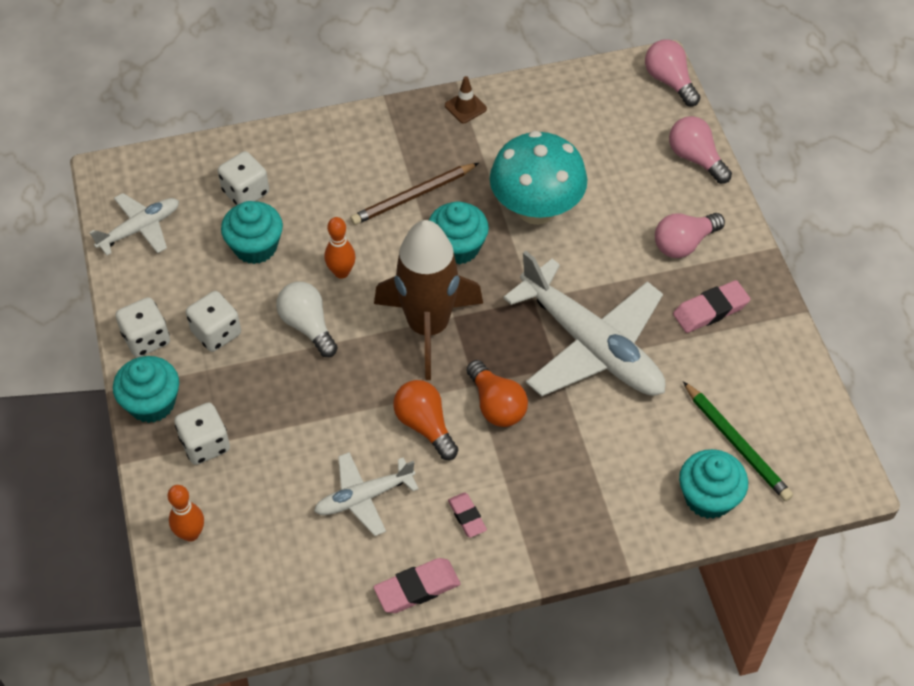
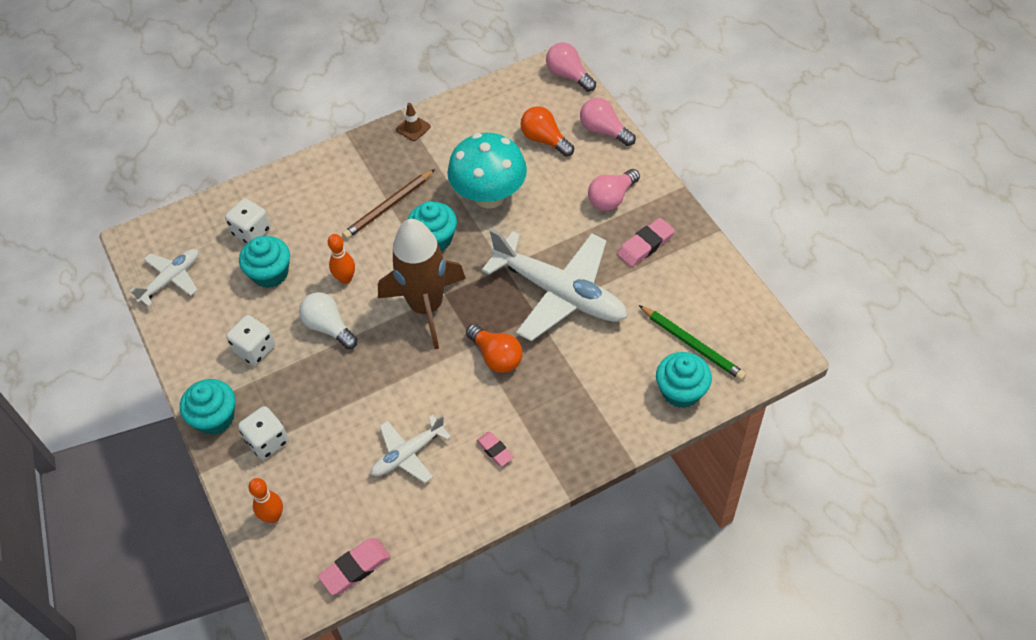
camera: 10 degrees left, 0 degrees up
(146, 339) = (198, 367): white dice -> none
(417, 588) = (469, 517): pink eraser -> pink eraser (355, 568)
(425, 425) = (443, 385): orange light bulb -> orange light bulb (545, 140)

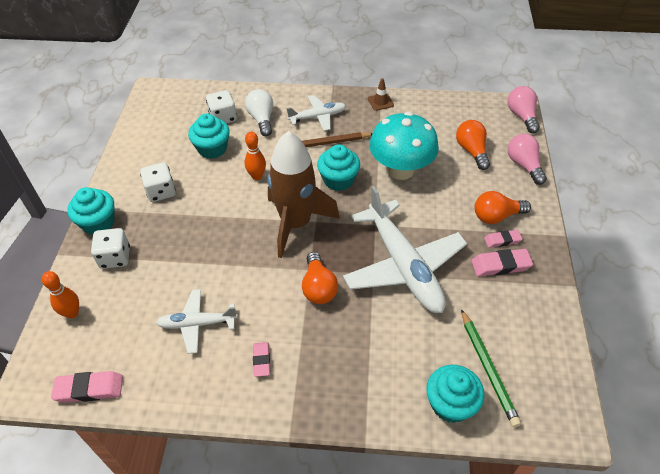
camera: 30 degrees right, 5 degrees down
(171, 280) = (151, 123): white plane -> white plane (317, 117)
(328, 327) = (219, 202): white light bulb -> white light bulb (262, 119)
(612, 198) = (496, 216): pink light bulb -> orange light bulb
(632, 220) = (502, 240): none -> pink eraser

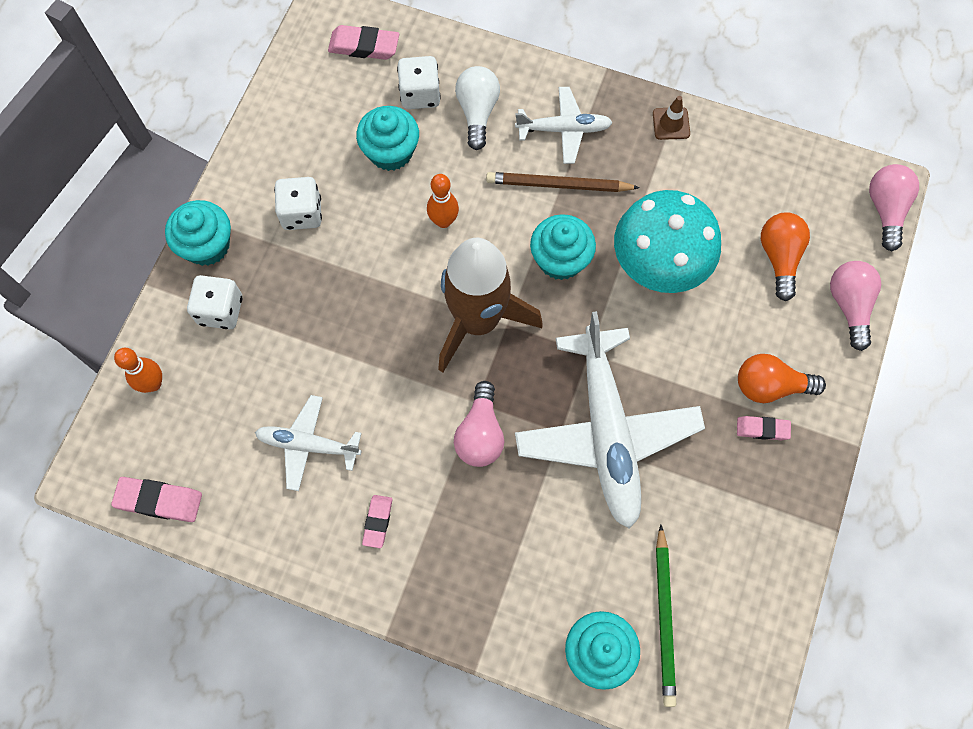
camera: 15 degrees right, 20 degrees up
(318, 287) = (480, 434): orange light bulb -> pink light bulb
(500, 265) = (743, 469): pink eraser -> pink eraser (364, 46)

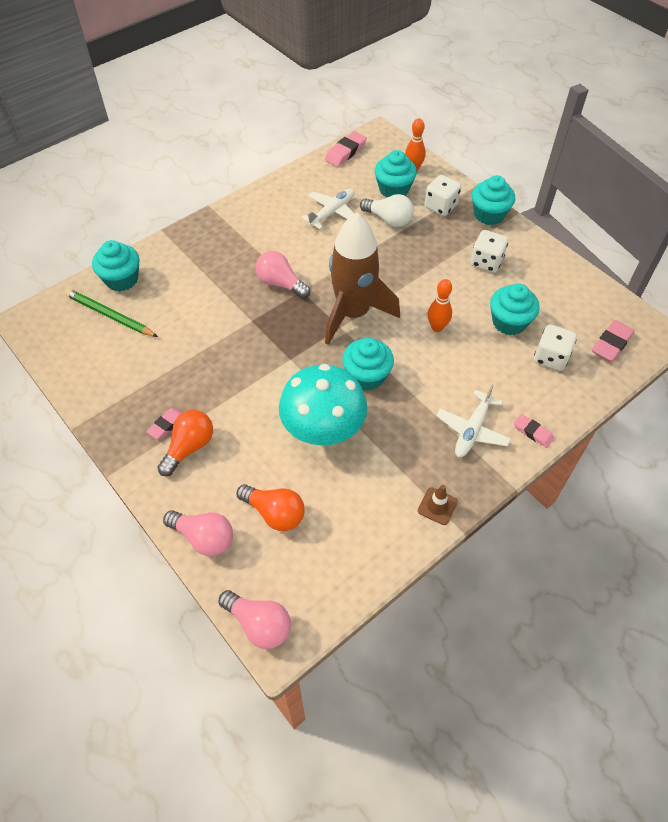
camera: 120 degrees right, 15 degrees down
(214, 388) = (394, 189): none -> turquoise cupcake
(377, 522) = (267, 223): pink eraser -> pink eraser (533, 432)
(477, 112) = (517, 384): white light bulb -> white light bulb (389, 220)
(558, 185) = (426, 403): brown pencil -> none
(606, 431) = (233, 342): white plane -> none

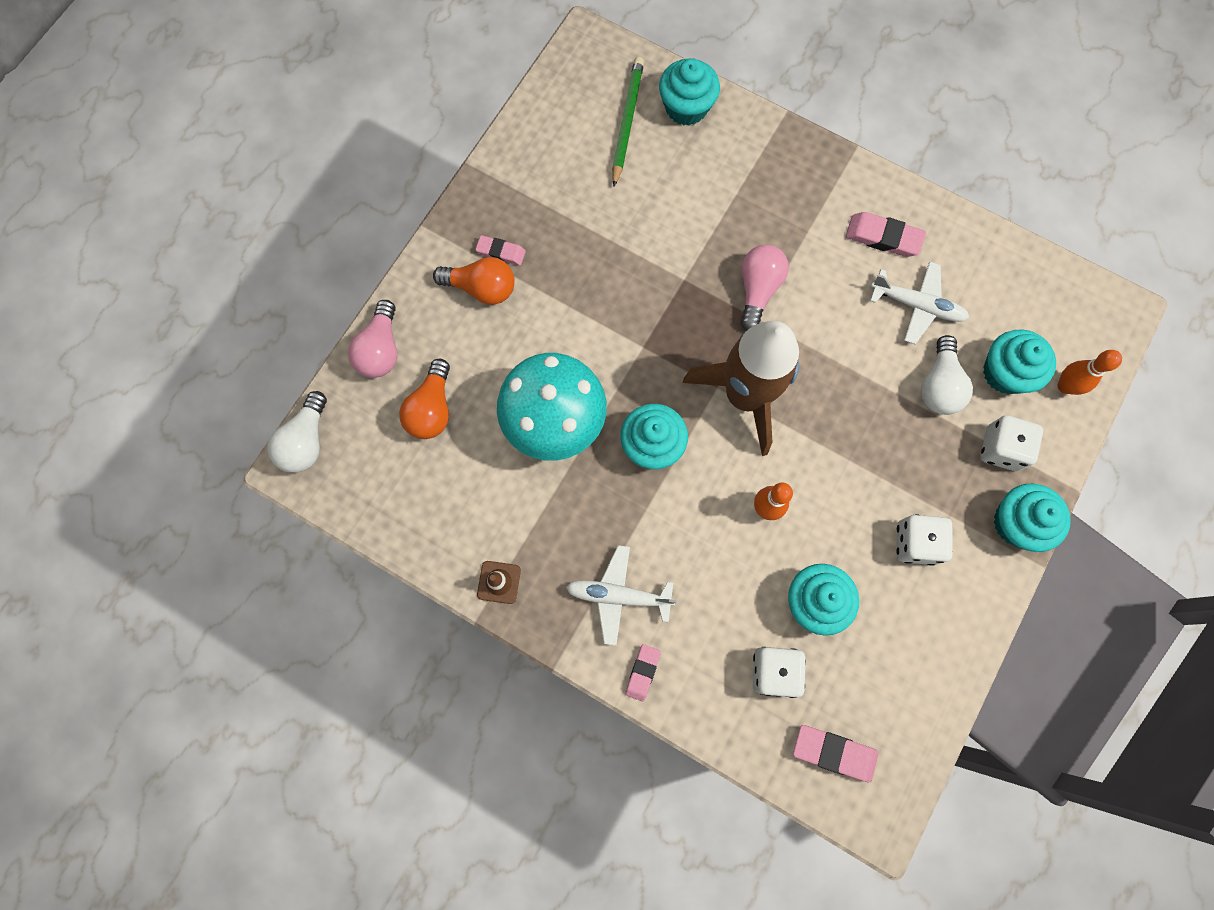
camera: 70 degrees right, 20 degrees up
(259, 624) = (306, 441): pink light bulb -> white light bulb
(345, 152) = (1053, 279): pink eraser -> pink eraser (883, 237)

